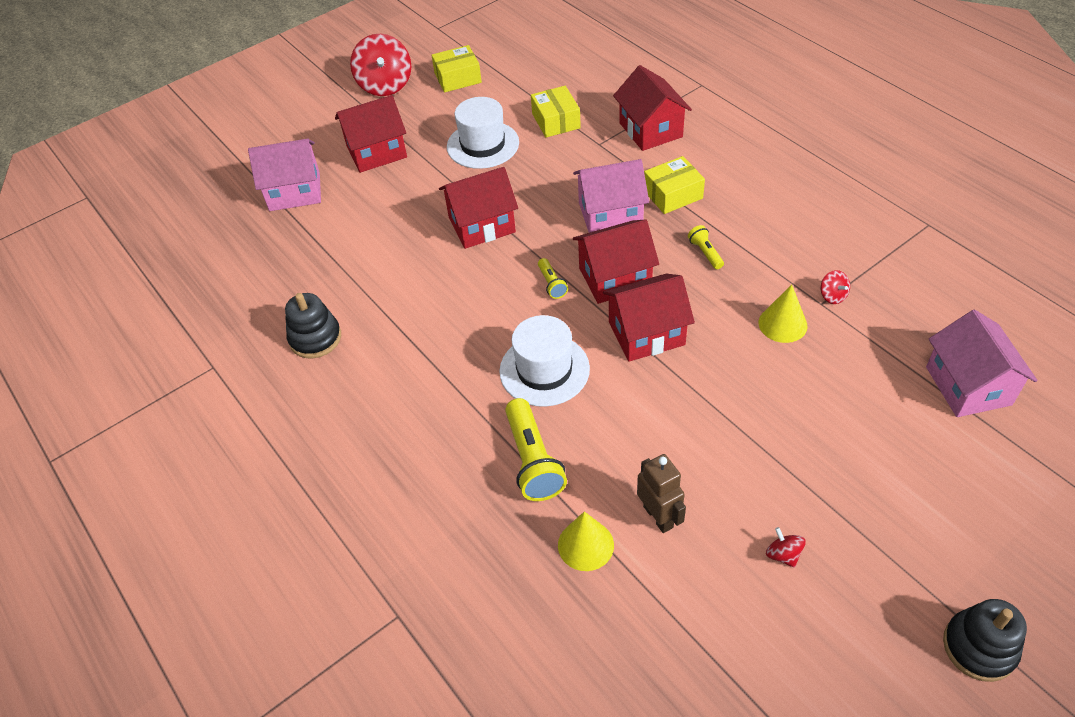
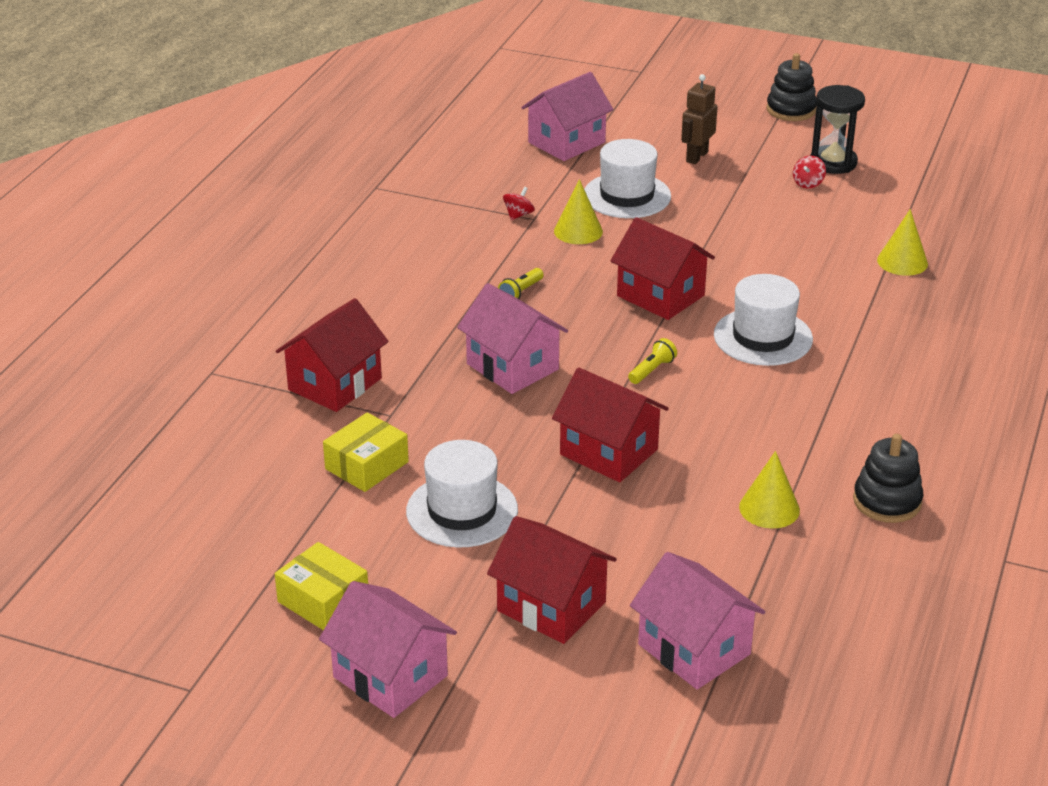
camera: 125 degrees left, 15 degrees down
(364, 275) = (769, 508): none -> yellow cone
(385, 85) = (390, 676): red spinning top -> pink house
(533, 460) = (861, 310): yellow flashlight -> none
(615, 278) = (605, 334): red house -> none
(658, 516) = (839, 238): brown robot -> brown robot (696, 157)
(672, 194) = (445, 336): yellow box -> none
(819, 610) = (833, 162): none -> black hourglass
(831, 385) = (627, 196): none -> white hat

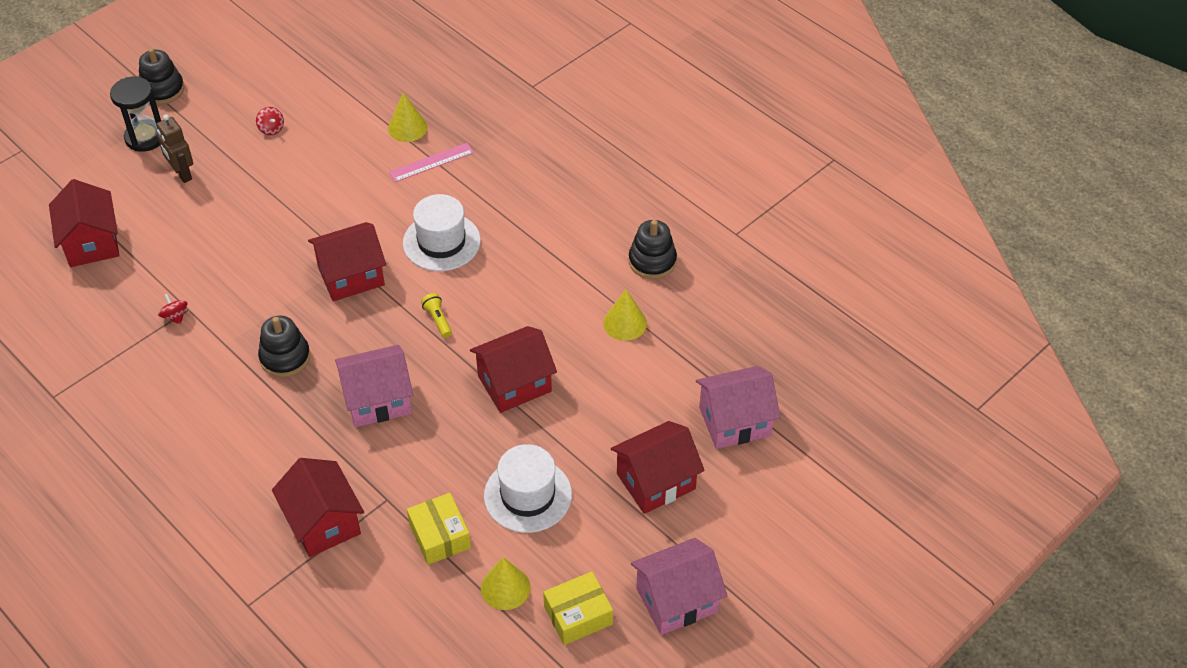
camera: 65 degrees left, 15 degrees up
(521, 292) = (285, 357): yellow flashlight -> black stacking toy
(566, 142) = (92, 243): pink house -> red house
(578, 231) = (228, 289): yellow cone -> yellow cone (505, 587)
(627, 196) = (202, 238): white hat -> none
(833, 162) = (255, 102): black hourglass -> black hourglass (145, 137)
(869, 293) = (431, 162): none -> pink ruler

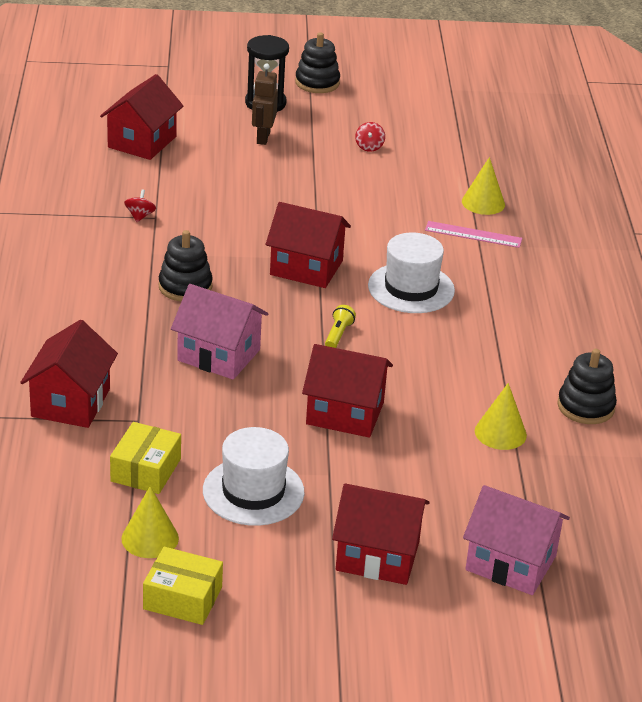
camera: 40 degrees right, 15 degrees down
(676, 600) = (281, 649): pink house -> none

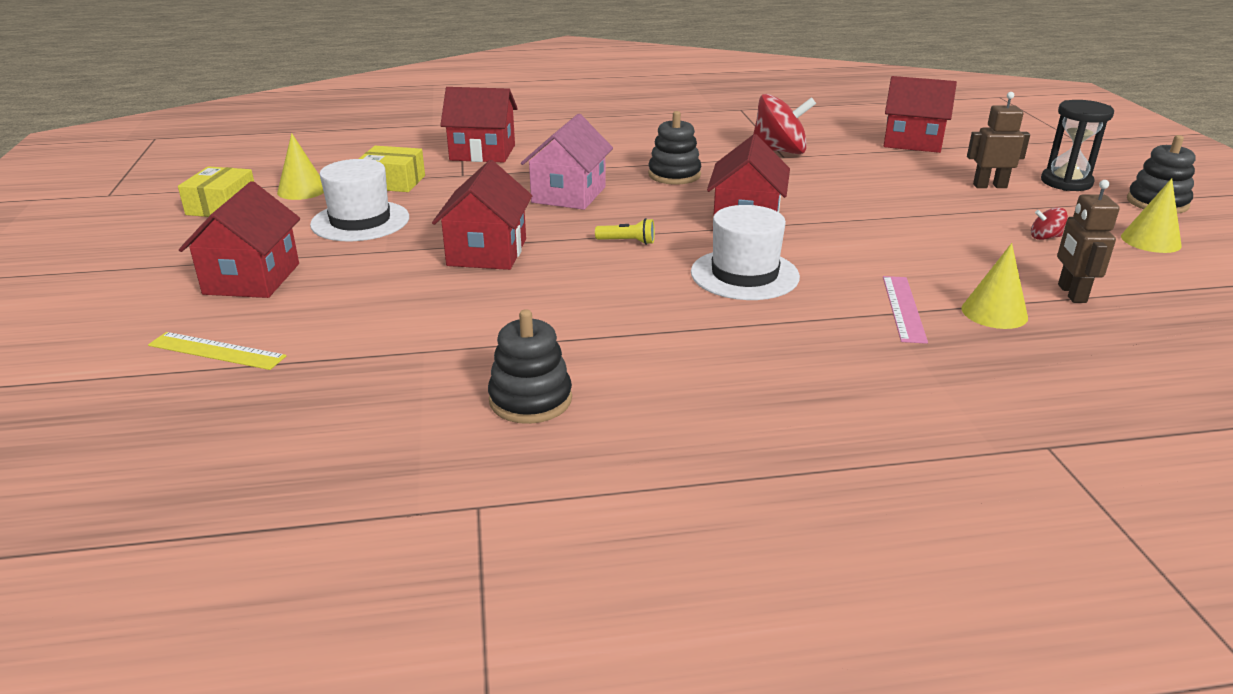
camera: 85 degrees right, 5 degrees down
(140, 216) = (780, 151): red spinning top -> red spinning top, size x2.27
(459, 167) = (1071, 293): none -> brown robot
(500, 433) = (463, 338): yellow cone -> yellow cone (1150, 241)
(510, 563) = (217, 351): pink house -> yellow ruler

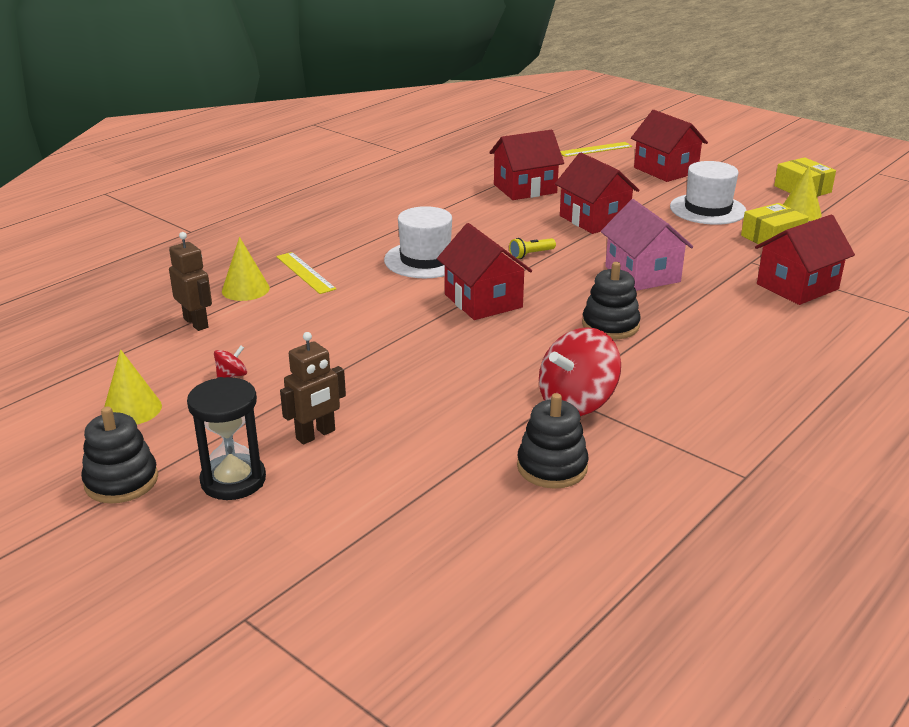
camera: 140 degrees right, 0 degrees up
(530, 400) = (436, 177): black stacking toy -> black stacking toy (552, 467)
(903, 308) = (305, 272): pink ruler -> yellow ruler
(912, 142) = (461, 494): red house -> red house (525, 189)

